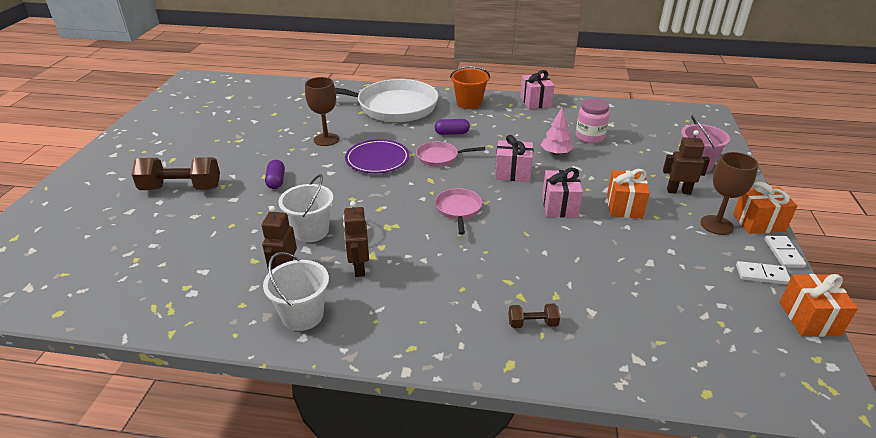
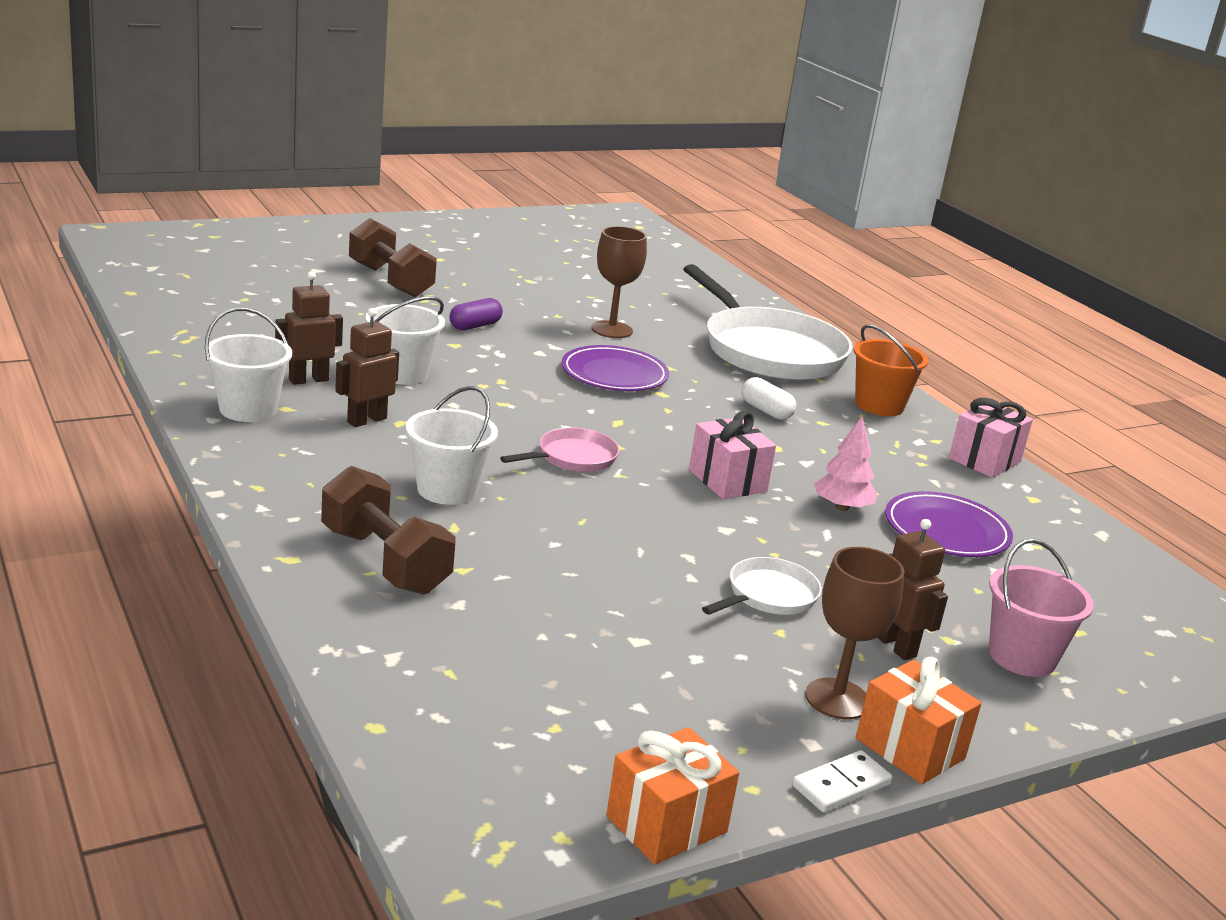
camera: 50 degrees right, 10 degrees down
(440, 157) = (686, 416): pink pan -> none
(452, 133) = (766, 411): purple capsule -> white capsule
(465, 268) = (447, 490): none -> white bucket
(532, 323) = (384, 561): brown dumbbell -> brown dumbbell, size x2.05
(559, 206) = (689, 536): pink gift -> none
(590, 137) = (946, 531): pink jar -> purple plate
(624, 206) = (768, 595): orange gift -> white pan
(762, 275) = (740, 762): white domino -> none

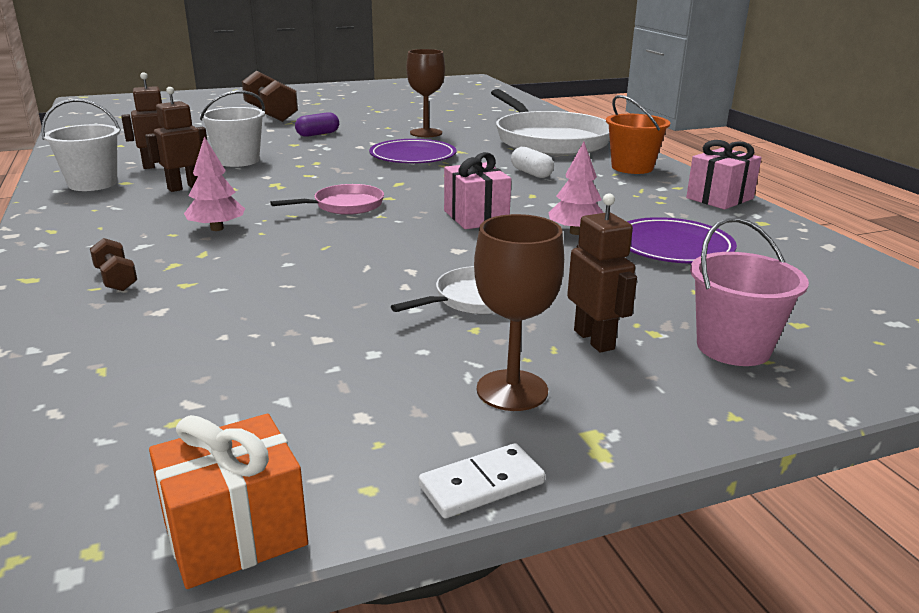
camera: 10 degrees right, 0 degrees up
(384, 561) = (116, 279): brown dumbbell -> brown dumbbell, size x0.49
(447, 490) = (217, 228): white bucket -> pink tree
(910, 748) = (581, 442): orange gift -> none

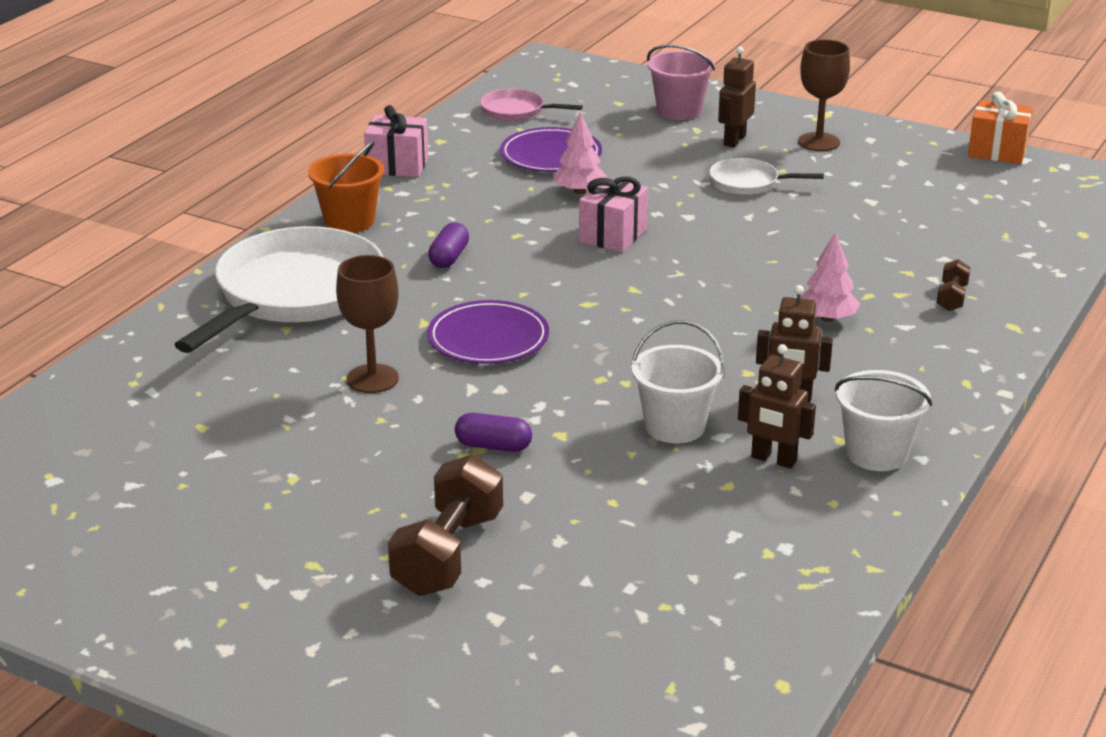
camera: 130 degrees left, 5 degrees up
(345, 206) = (687, 296): pink pan -> pink pan (516, 111)
(481, 484) = (889, 126): white domino -> none
(531, 173) = (449, 257): white capsule -> purple capsule

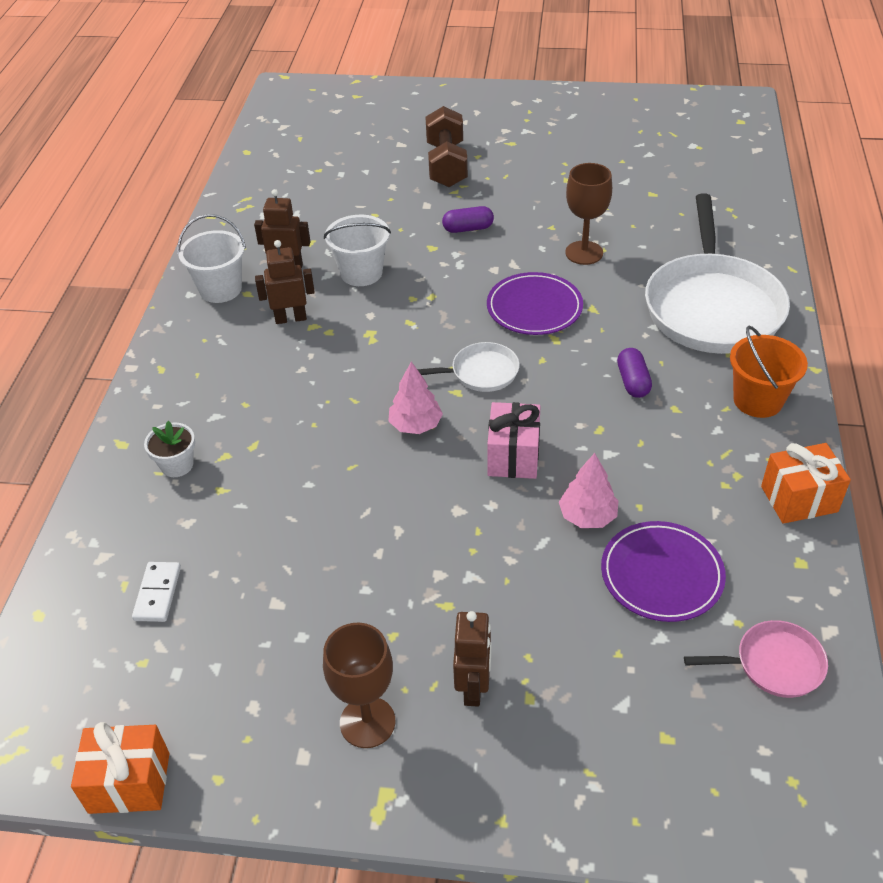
camera: 160 degrees right, 15 degrees up
(397, 166) = (799, 499): pink gift -> orange gift
(679, 110) = (577, 744): pink bucket -> none
(748, 183) = (421, 594): white pan -> white pan (480, 372)
(827, 318) = (282, 406): pink tree -> pink tree (415, 425)
(952, 297) = (177, 465): brown dumbbell -> white flower pot
(975, 224) = (157, 593): none -> white domino

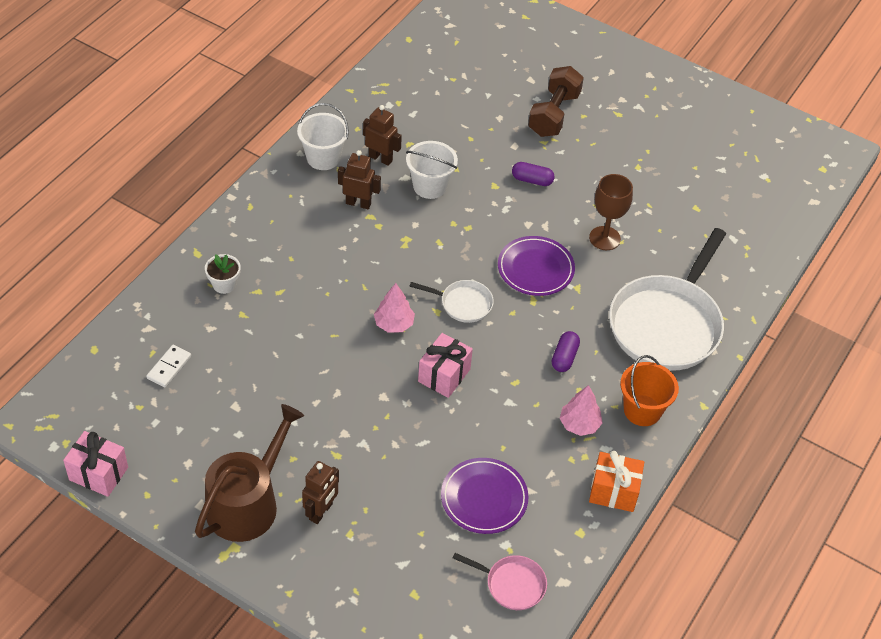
camera: 20 degrees right, 5 degrees up
(129, 782) = (98, 473): orange gift -> pink gift
(367, 722) = (247, 502): brown goblet -> brown watering can
(587, 516) = (464, 438): pink tree -> pink tree (579, 424)

